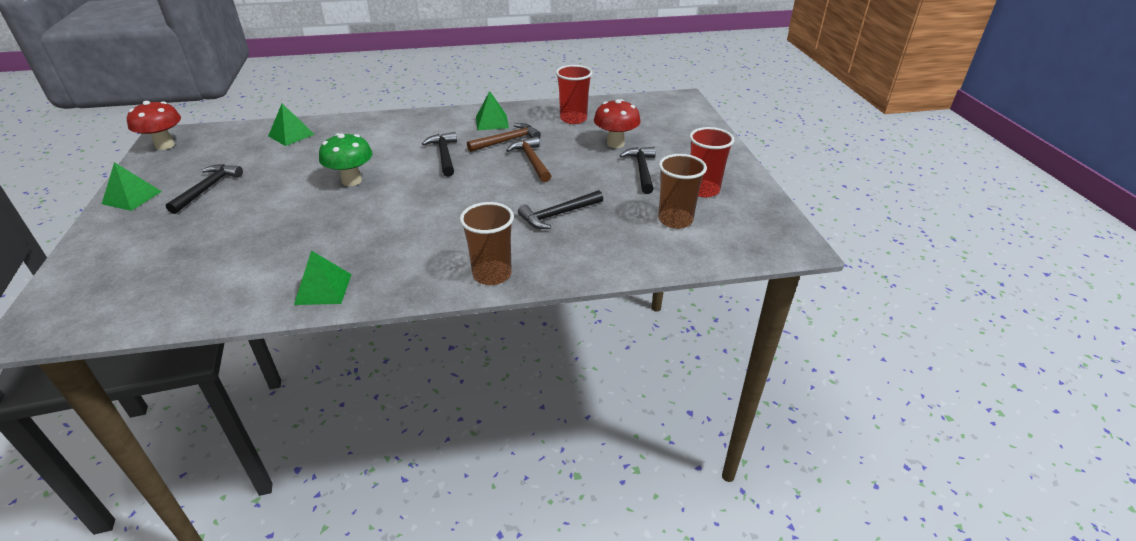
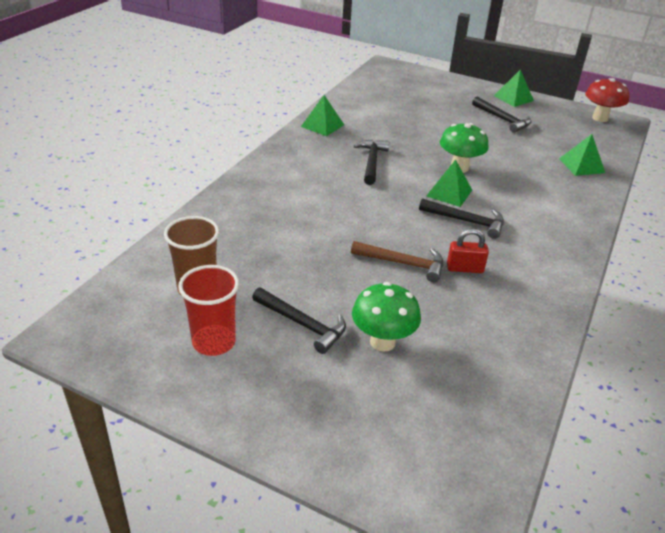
camera: 125 degrees right, 0 degrees up
(492, 122) = (525, 279): green pyramid -> green pyramid (449, 193)
(492, 274) = (257, 176): brown cup -> none
(507, 141) = (465, 268): brown hammer -> red padlock
(558, 214) = (291, 233): black hammer -> black hammer (372, 162)
(573, 119) = (484, 346): red cup -> none
(615, 143) = (382, 342): red mushroom -> green mushroom

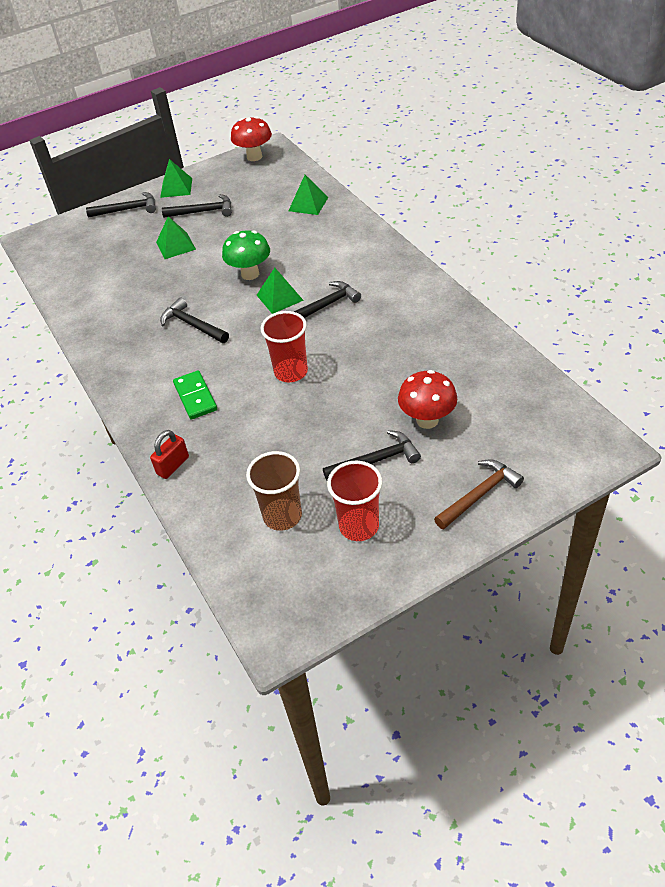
camera: 50 degrees left, 10 degrees up
(295, 193) = (195, 397): none -> green domino
(322, 125) = (99, 333): green pyramid -> green pyramid (176, 245)
(367, 232) = (291, 372): none -> red cup
(382, 342) = (427, 420): green mushroom -> red mushroom
(403, 264) = (348, 368): brown hammer -> brown hammer (480, 495)
(462, 88) = (127, 210): none -> black hammer
(465, 268) = (380, 335): red padlock -> red padlock (173, 465)

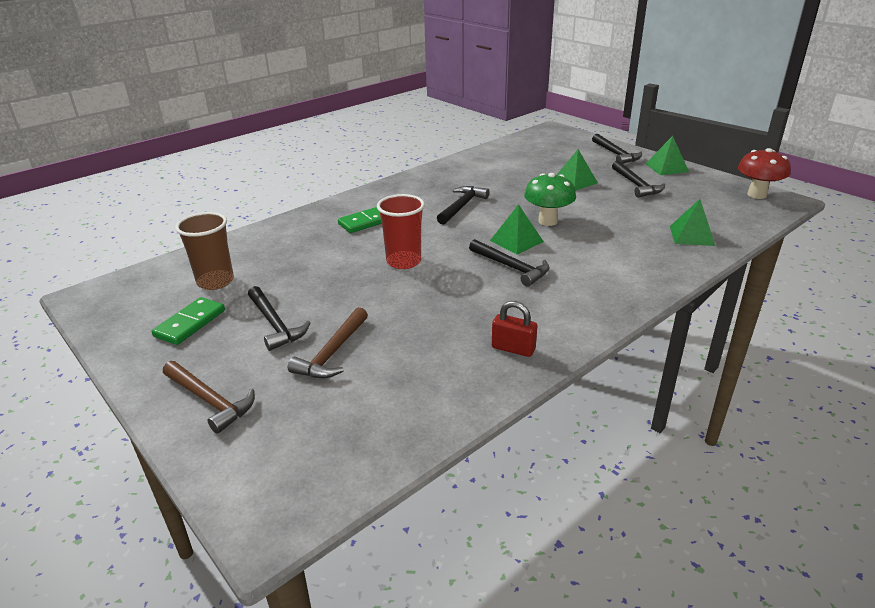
camera: 75 degrees right, 15 degrees down
(173, 465) = (285, 225): red padlock -> red padlock (513, 348)
(359, 526) = (190, 323): red cup -> green domino
(427, 420) = (332, 353): red mushroom -> brown hammer

